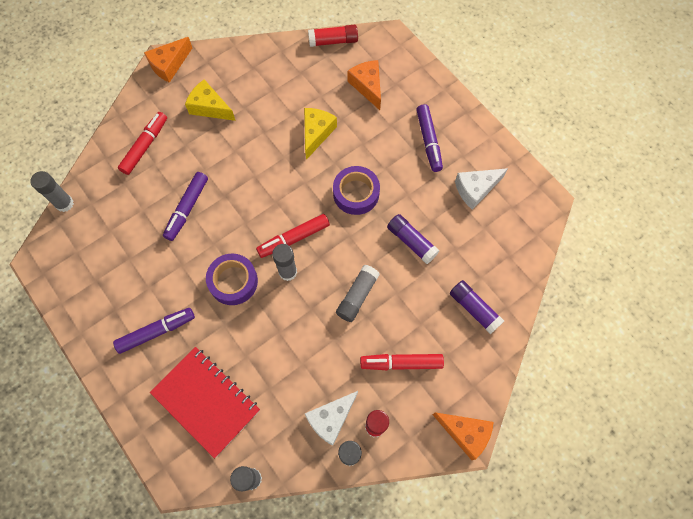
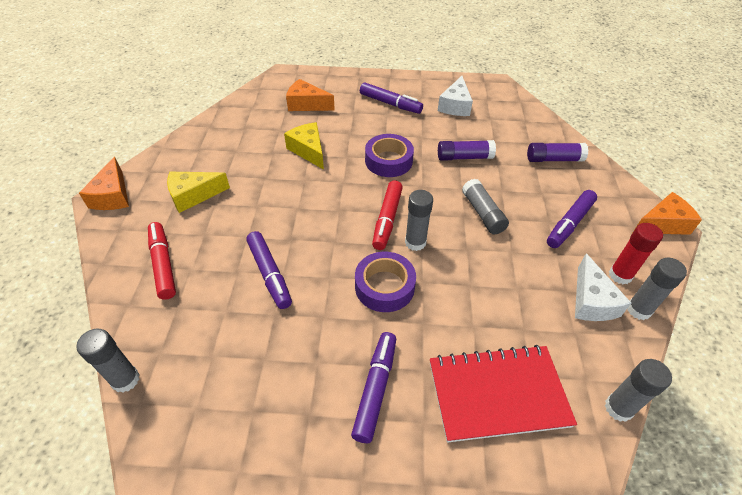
camera: 50 degrees left, 20 degrees down
(333, 41) = (245, 98): red glue stick -> none
(401, 363) = (569, 224): red marker -> purple marker

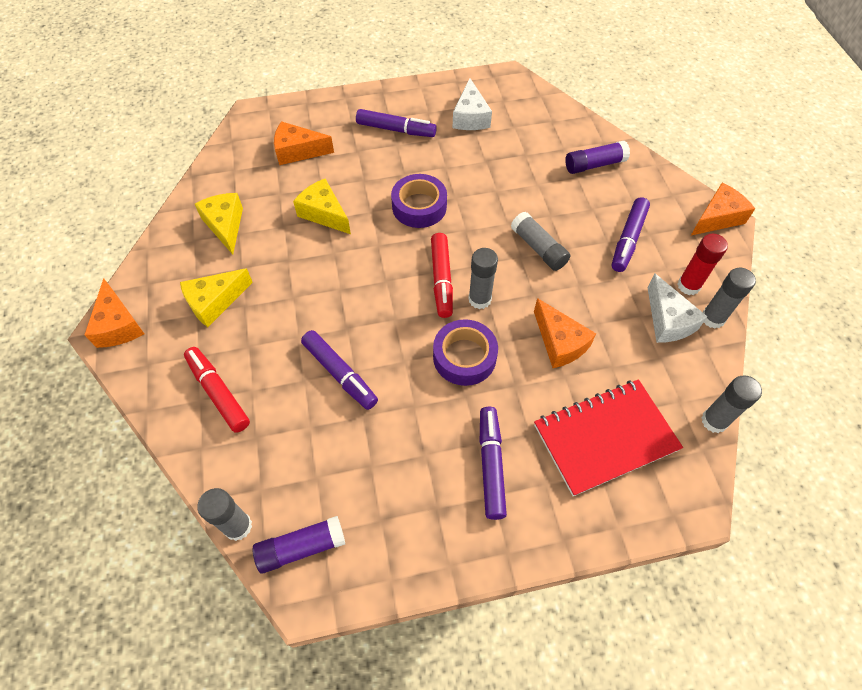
camera: 15 degrees left, 10 degrees up
(227, 144) = (225, 225): none -> yellow cheese
(464, 157) = (500, 183): purple glue stick -> purple glue stick (301, 547)
(478, 295) = (559, 342): none -> orange cheese

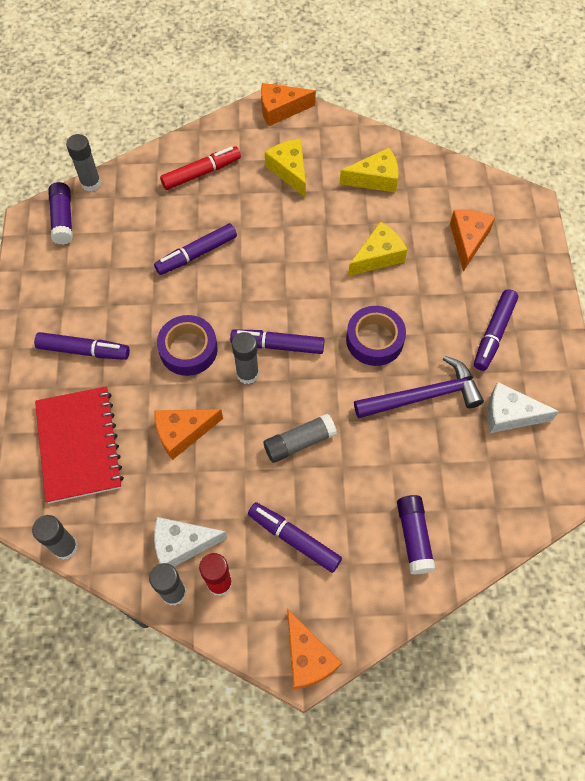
camera: 100 degrees right, 5 degrees up
(441, 279) = (277, 345): red marker -> purple marker
(468, 169) = (423, 396): none -> purple hammer

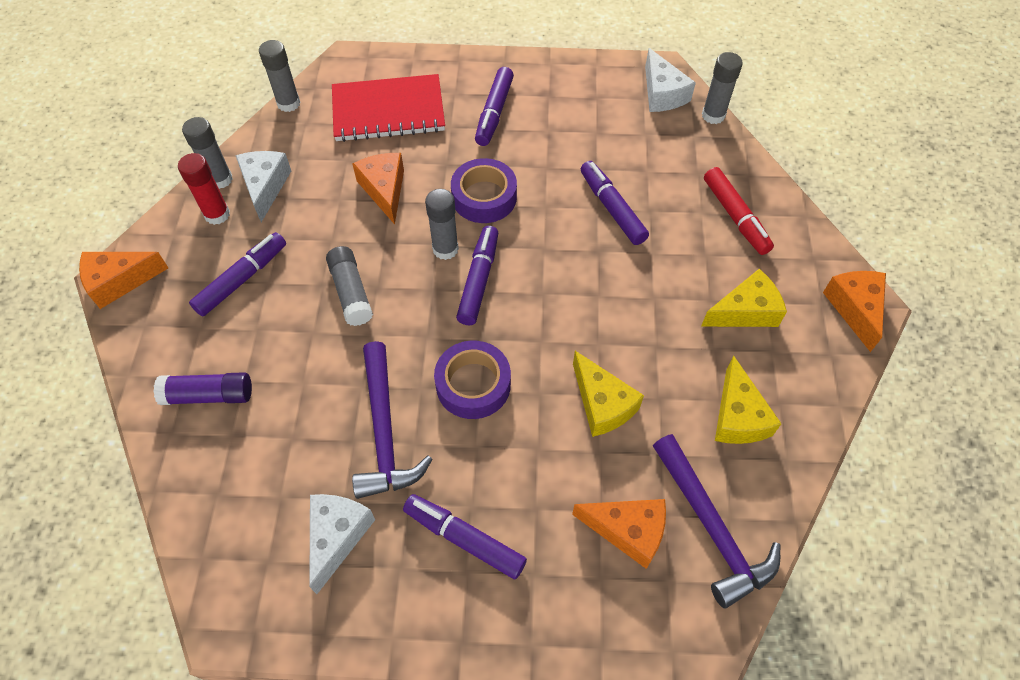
camera: 95 degrees right, 5 degrees down
(63, 219) = (662, 94): purple glue stick -> white cheese
(456, 196) = (711, 528): none -> purple hammer

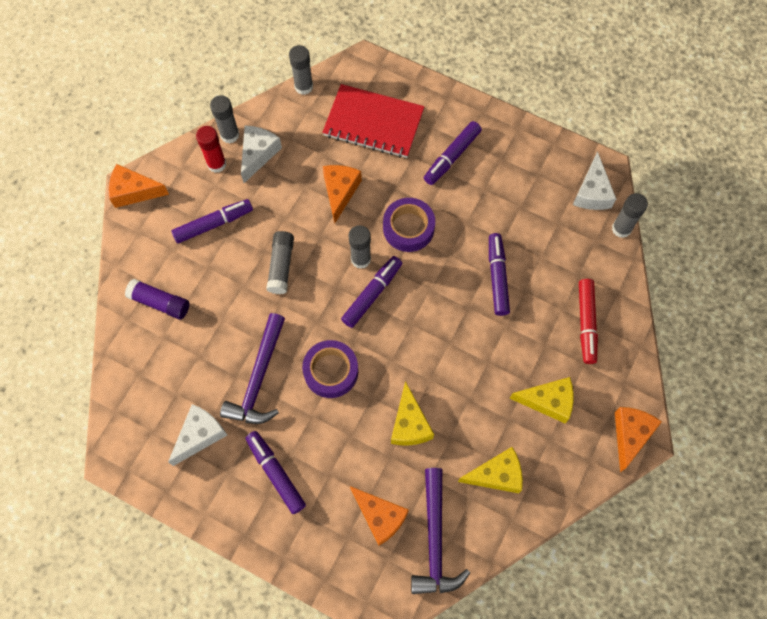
camera: 25 degrees right, 10 degrees up
(738, 416) = (496, 475): yellow cheese -> yellow cheese turned 120 degrees counterclockwise

